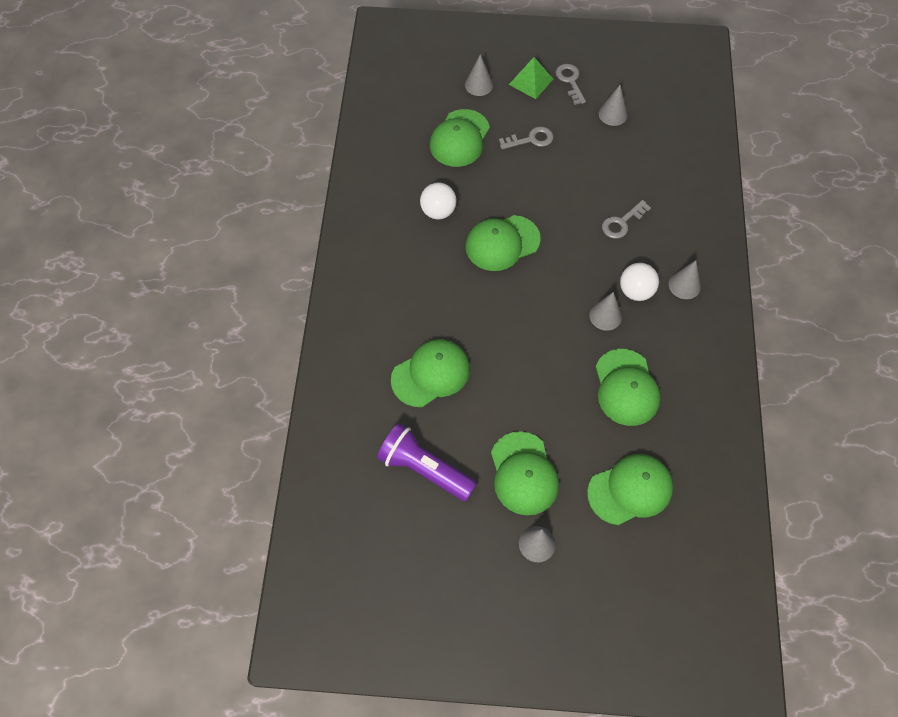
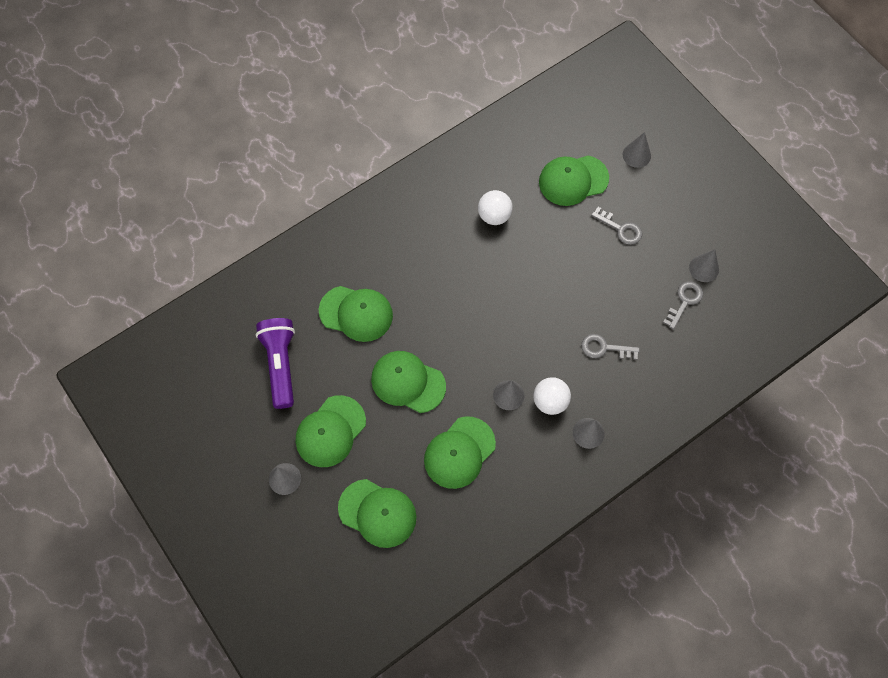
camera: 50 degrees right, 5 degrees up
(502, 243) = (507, 278): green cap -> green cap (408, 382)
(531, 81) = (677, 188): green pyramid -> none
(570, 81) = (705, 215): grey key -> grey key (684, 301)

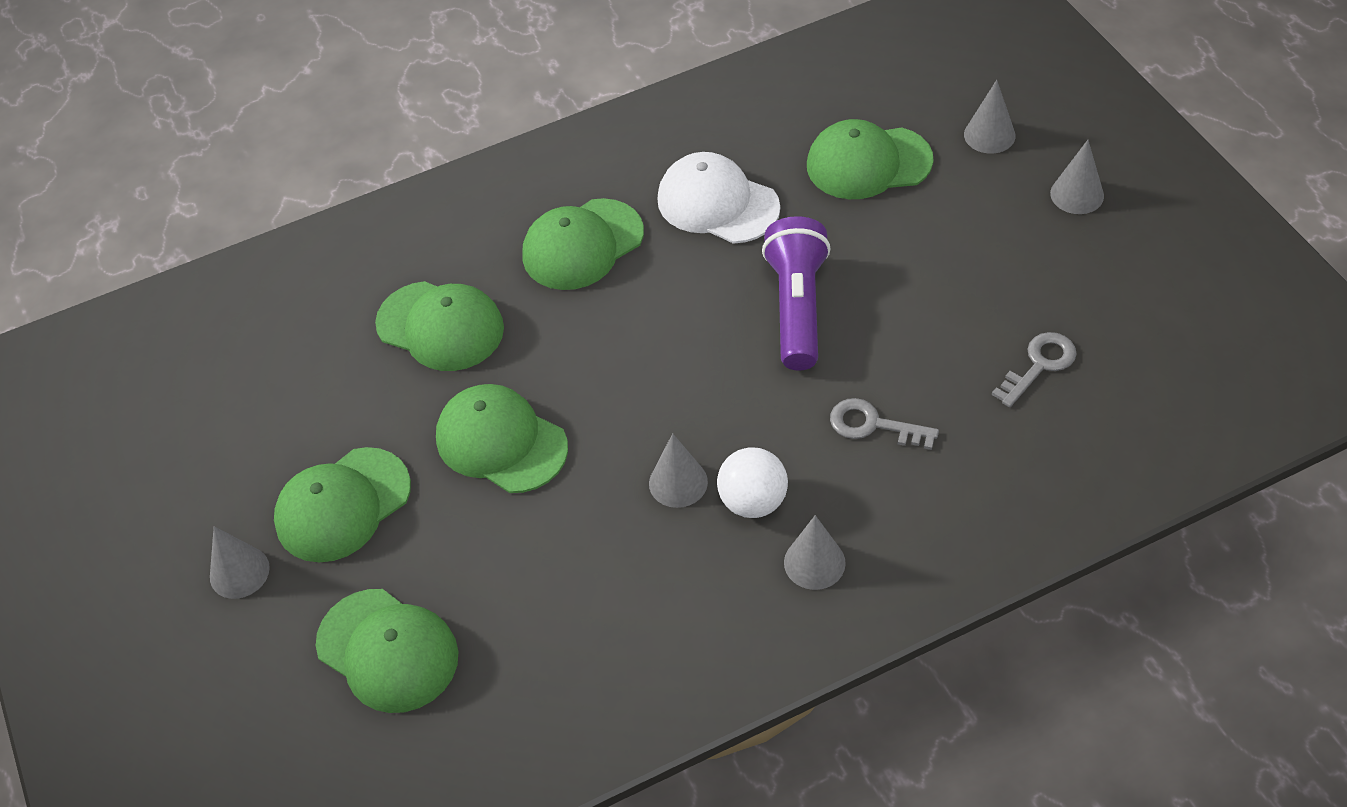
camera: 15 degrees right, 15 degrees down
(280, 364) = (289, 391): purple flashlight -> purple flashlight (797, 307)
(459, 452) = (564, 567): green cap -> green cap (582, 245)
(494, 216) = (717, 203): white ball -> white cap
(620, 229) = (939, 241): grey key -> none
(704, 268) = (1085, 316): grey cone -> grey cone (1077, 194)

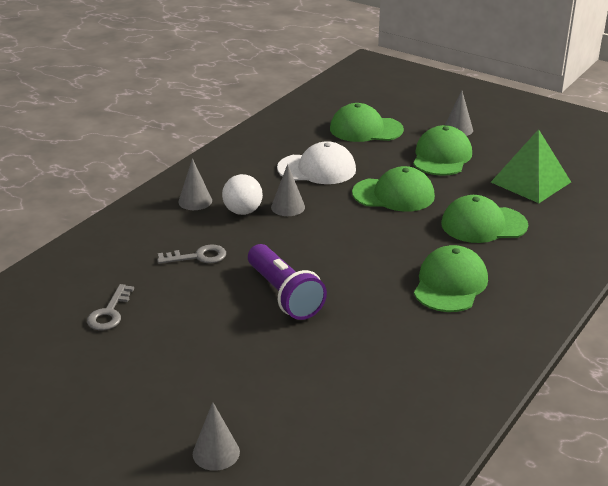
camera: 145 degrees right, 20 degrees down
(283, 384) = (530, 182): none -> green pyramid
(717, 203) = (387, 334): white cap -> white cap (317, 169)
(868, 163) = (300, 397): green cap -> none
(1077, 194) = (122, 428): grey cone -> none

